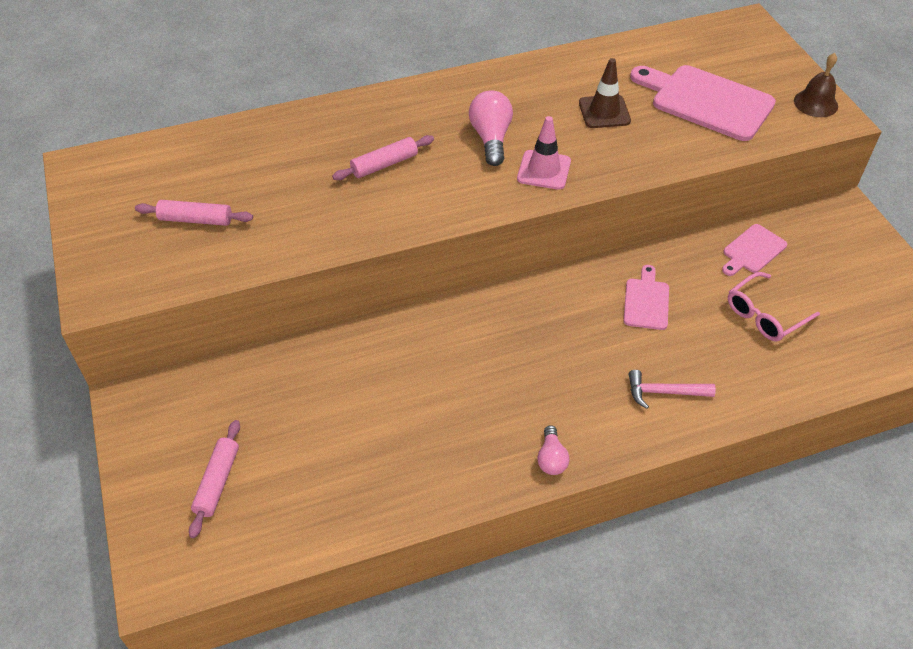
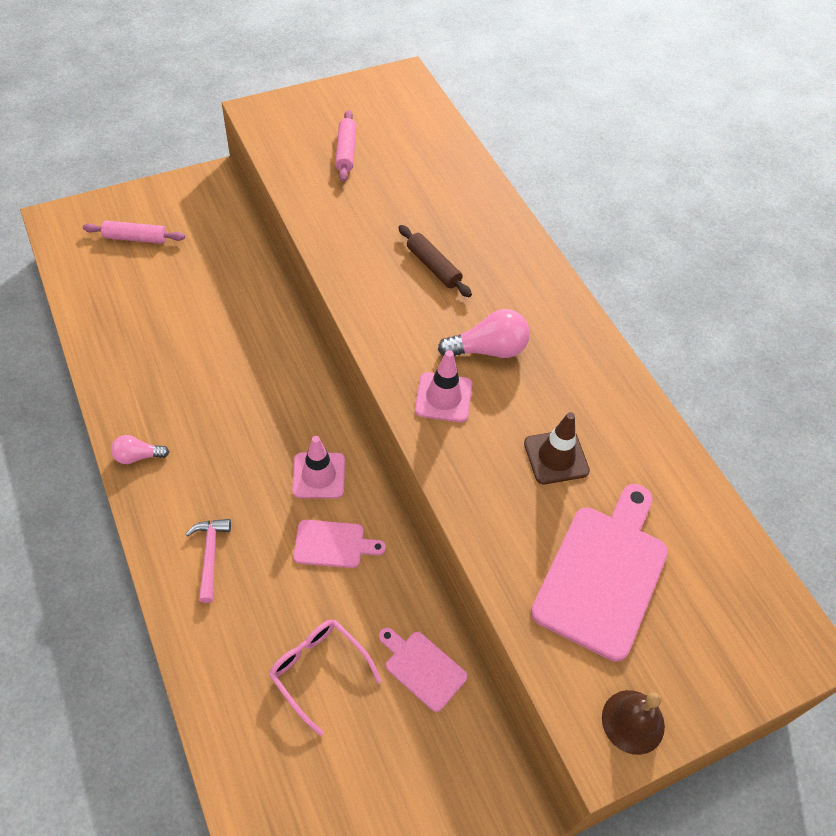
camera: 80 degrees right, 5 degrees up
(384, 165) = (433, 267): pink rolling pin -> brown rolling pin
(574, 309) = (319, 475): none -> pink traffic cone

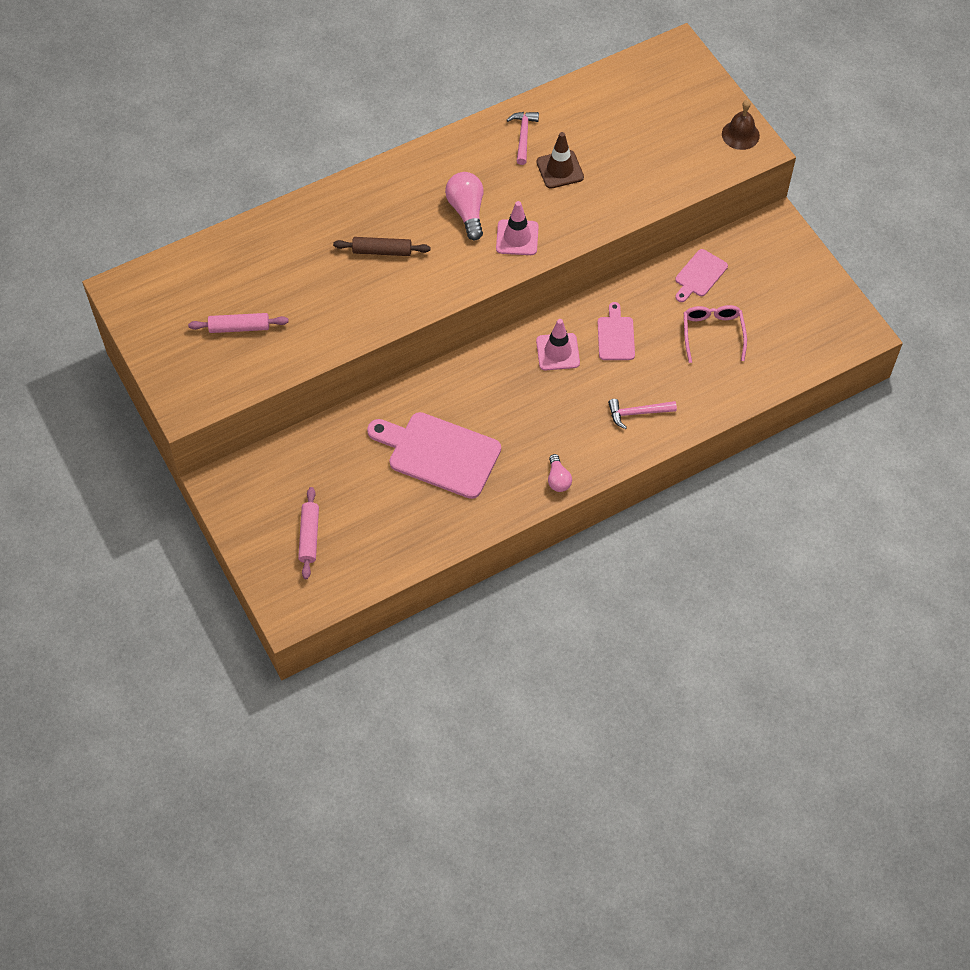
camera: 90 degrees left, 5 degrees up
(319, 671) = (712, 334): pink glasses -> pink glasses turned 135 degrees clockwise
(433, 267) = (382, 251): brown rolling pin -> brown rolling pin turned 45 degrees clockwise
(603, 574) = (647, 146): pink cutting board -> pink cutting board (439, 454)
(613, 421) = (523, 136): none -> pink hammer

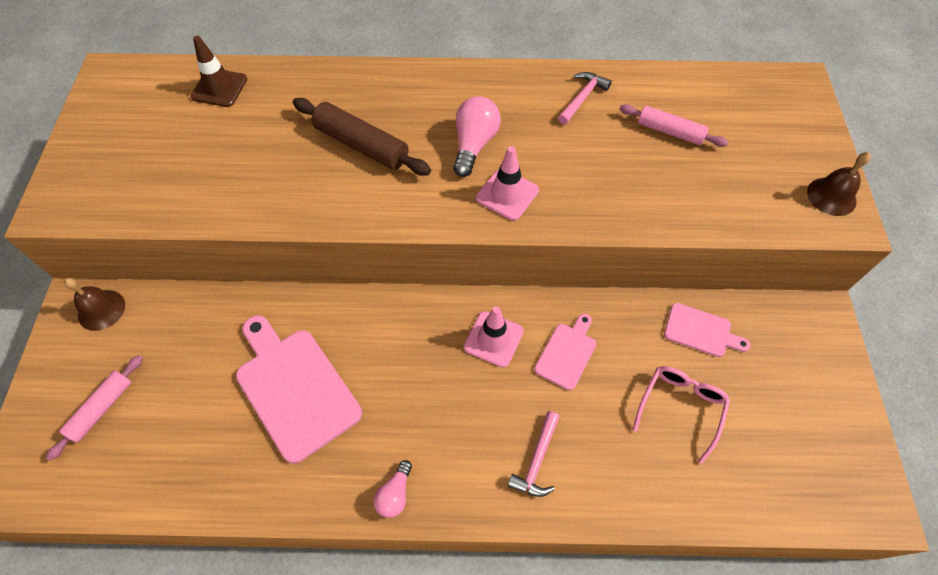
camera: 30 degrees right, 0 degrees up
(239, 327) = (170, 155): pink rolling pin -> pink rolling pin (670, 132)
(244, 478) = (101, 310): none -> brown bell
(382, 251) = (361, 145): brown rolling pin -> brown rolling pin, size x1.50
(560, 169) = (599, 146): brown traffic cone -> brown traffic cone (219, 88)
(637, 413) = (537, 460): pink hammer -> pink hammer turned 90 degrees counterclockwise
(699, 275) = (701, 331): pink cutting board -> pink cutting board turned 135 degrees counterclockwise

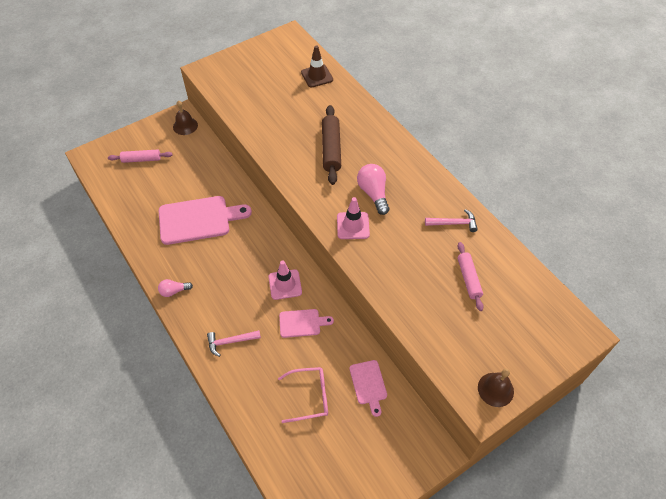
camera: 55 degrees right, 5 degrees down
(294, 388) = (198, 219): pink cutting board -> pink cutting board turned 60 degrees clockwise
(474, 144) = (373, 193): pink light bulb -> pink light bulb turned 90 degrees counterclockwise

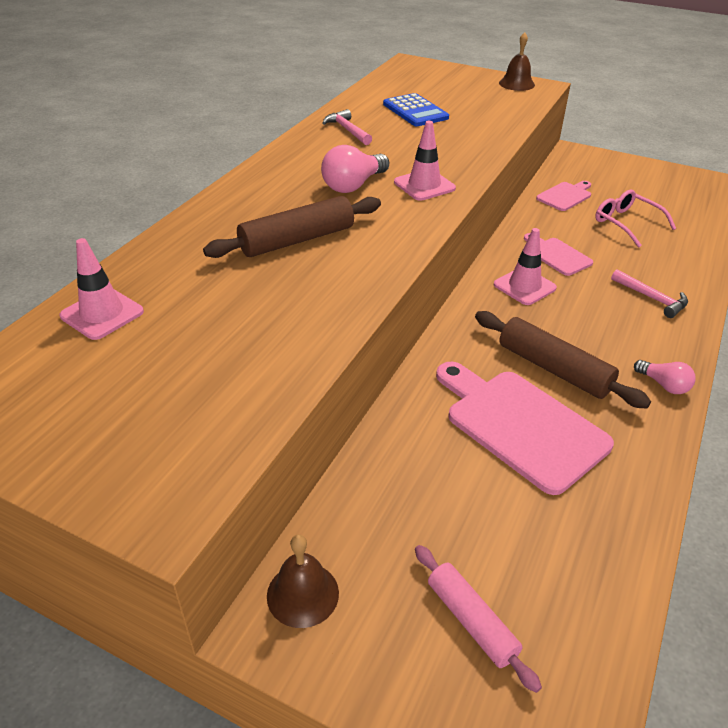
camera: 120 degrees left, 15 degrees down
(218, 254) = (554, 369): none -> brown rolling pin
(317, 76) = (102, 314): brown traffic cone -> pink traffic cone
(468, 279) = (415, 111): pink rolling pin -> blue calculator

